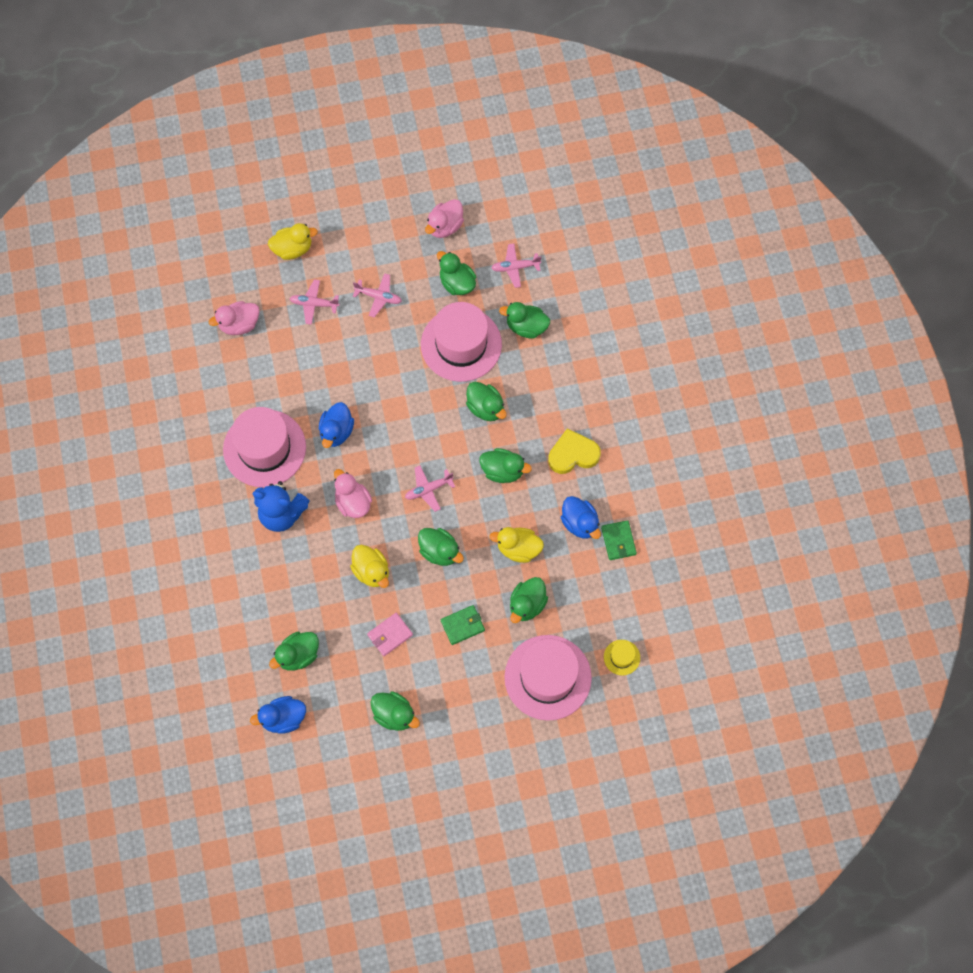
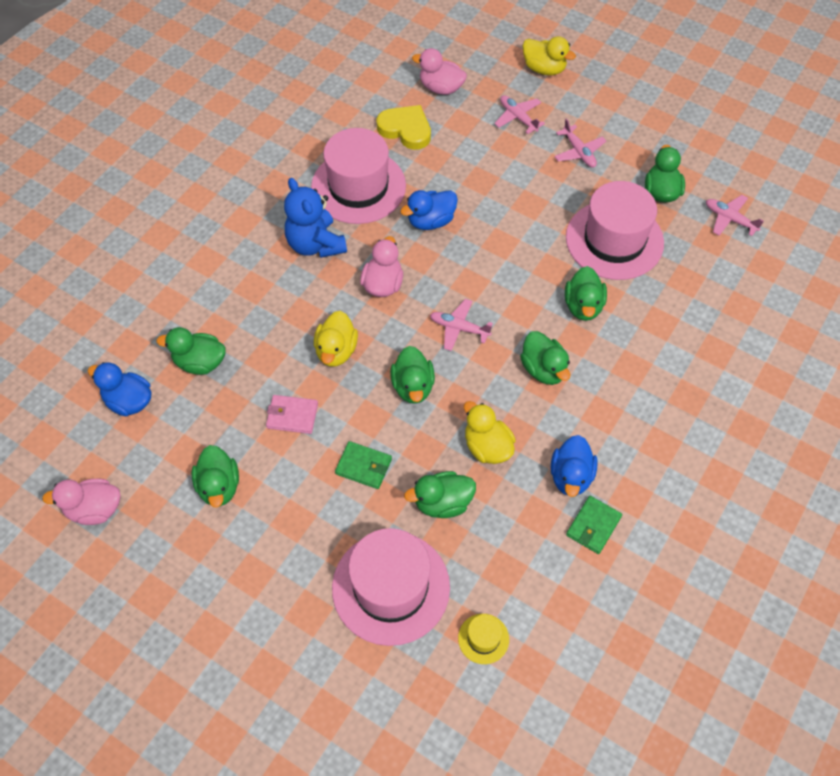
camera: 45 degrees right, 10 degrees down
(445, 226) = (695, 144): pink duck -> pink duck (94, 509)
(526, 327) = (691, 272): green duck -> none
(573, 454) = (627, 411): yellow heart -> yellow heart (406, 129)

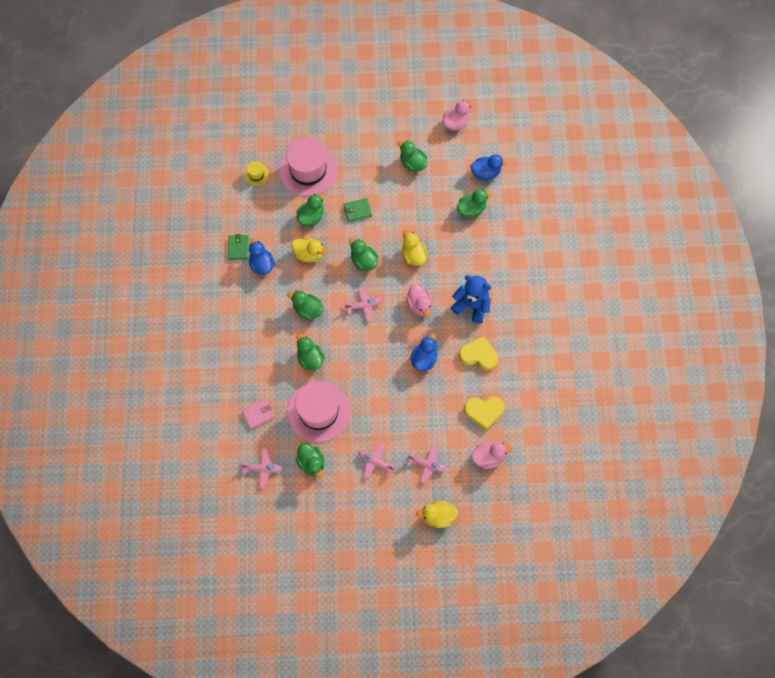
camera: 145 degrees right, 10 degrees up
(292, 416) = (407, 212): pink wallet -> pink wallet (258, 414)
(358, 186) = (479, 355): pink hat -> yellow heart

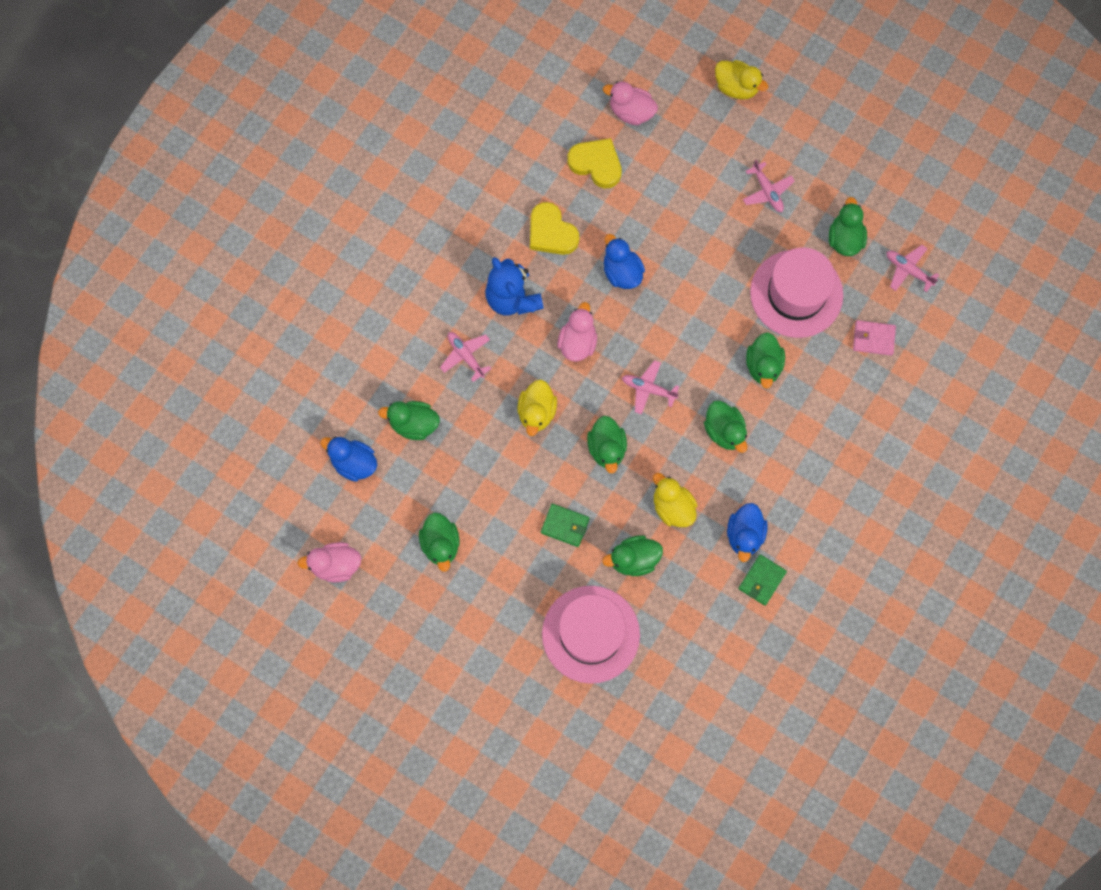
camera: 145 degrees left, 5 degrees up
(256, 174) = (667, 677): yellow hat -> none
(424, 359) = (622, 272): blue duck -> blue duck turned 90 degrees clockwise
(427, 464) = (708, 149): pink plane -> pink plane (465, 356)

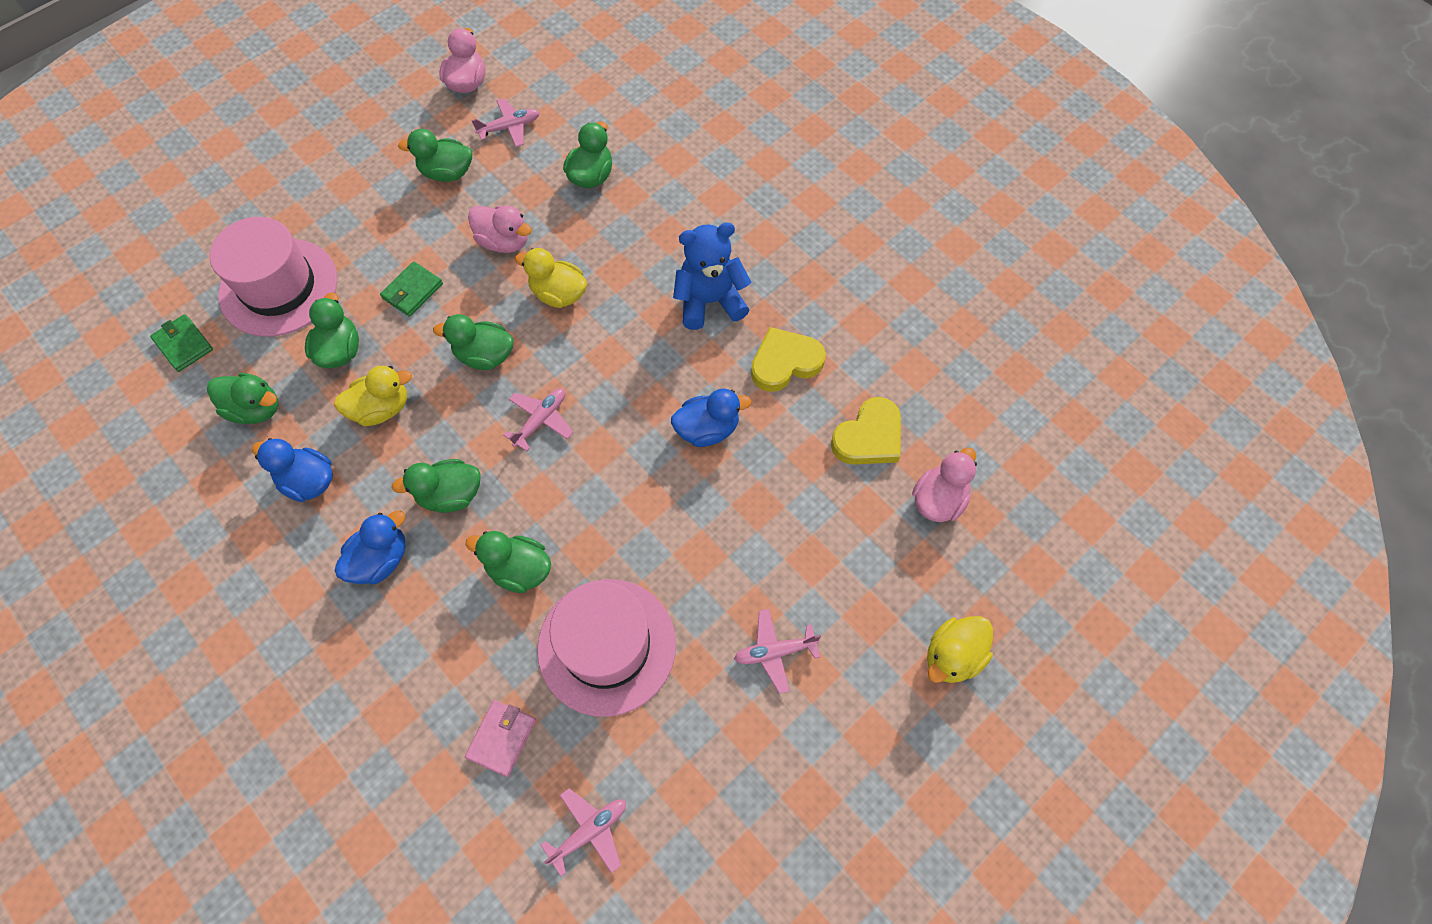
camera: 105 degrees right, 10 degrees down
(354, 463) = (569, 117): blue duck -> blue duck (381, 560)
(465, 356) = (654, 240): pink plane -> pink plane (510, 127)
(577, 342) = (630, 357): pink duck -> pink duck (504, 242)
(762, 580) = (243, 485): green wallet -> green wallet (183, 345)
(845, 239) = (669, 745): green duck -> green duck (255, 409)

